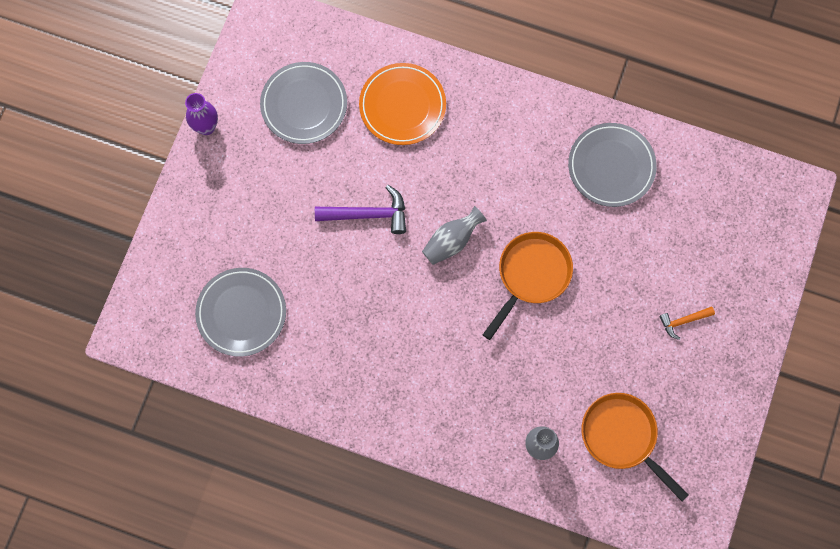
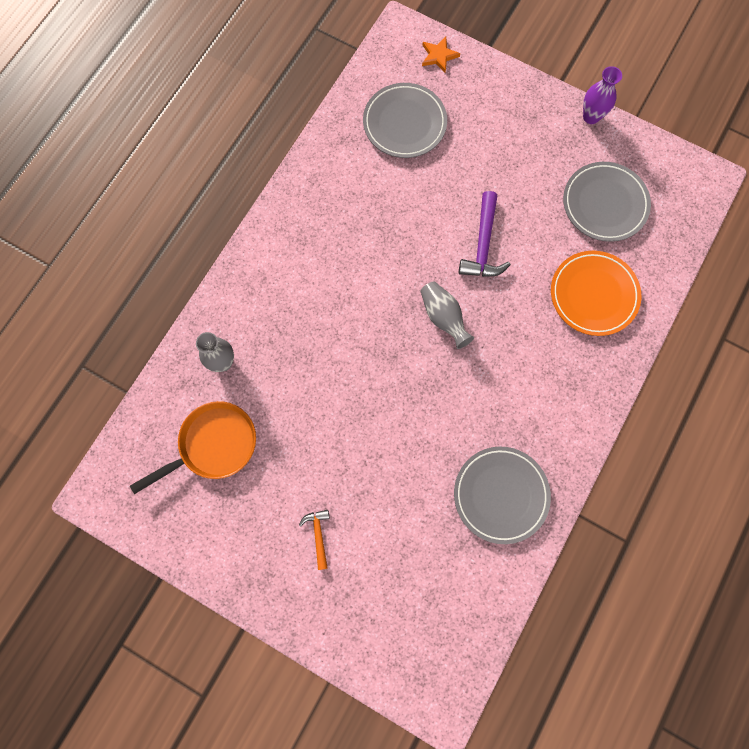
camera: 100 degrees right, 0 degrees up
(153, 290) = (439, 56): none -> orange star
(531, 275) = (395, 388): orange pan -> none

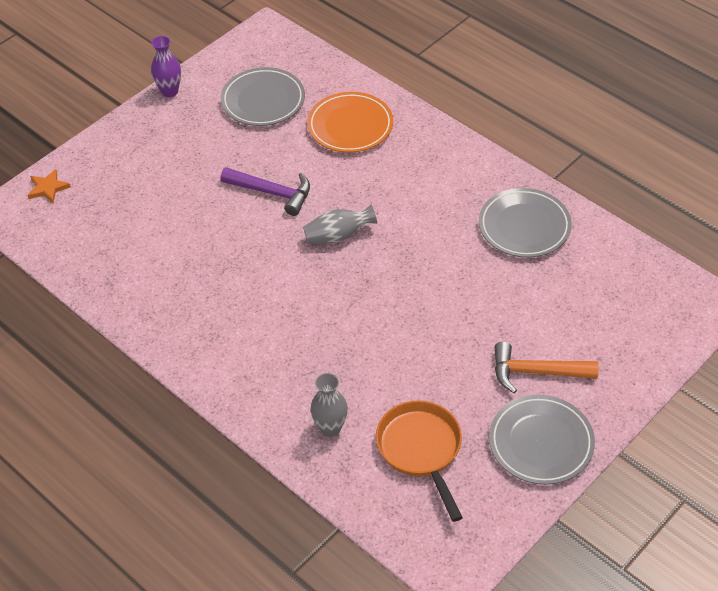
camera: 75 degrees left, 25 degrees down
(318, 535) = (536, 372): orange hammer -> orange hammer, size x1.75
(404, 123) = (113, 229): grey plate -> grey plate (541, 443)

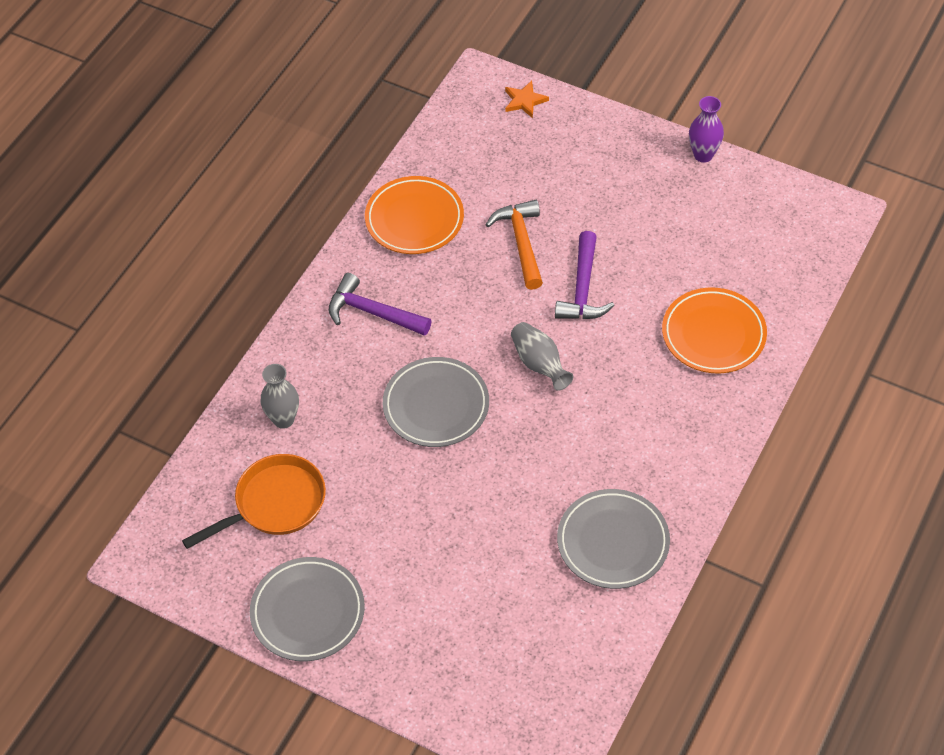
camera: 75 degrees right, 5 degrees up
(143, 290) = (414, 219): none -> orange plate
(236, 340) = (372, 312): none -> purple hammer
(263, 101) = (722, 242): grey plate -> grey plate (436, 405)
(536, 372) = (400, 591): orange hammer -> orange hammer (521, 242)

